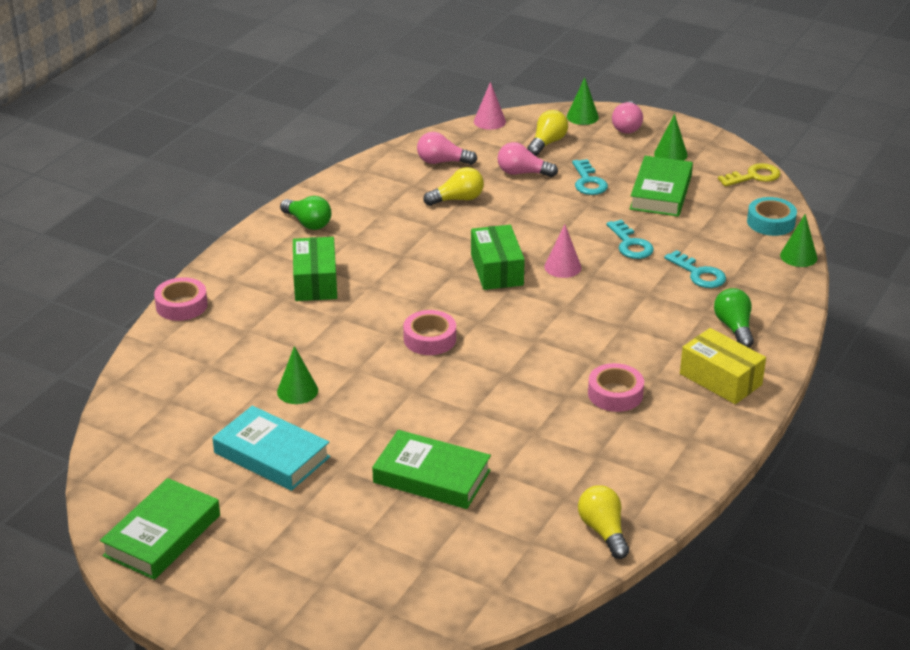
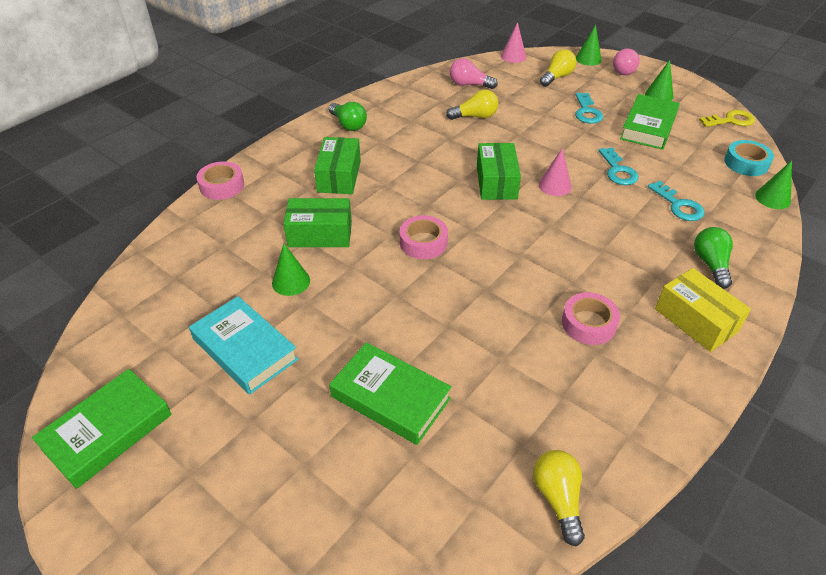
camera: 10 degrees right, 10 degrees up
(313, 343) = (320, 234): none -> green box
(523, 173) = (533, 99): pink light bulb -> none

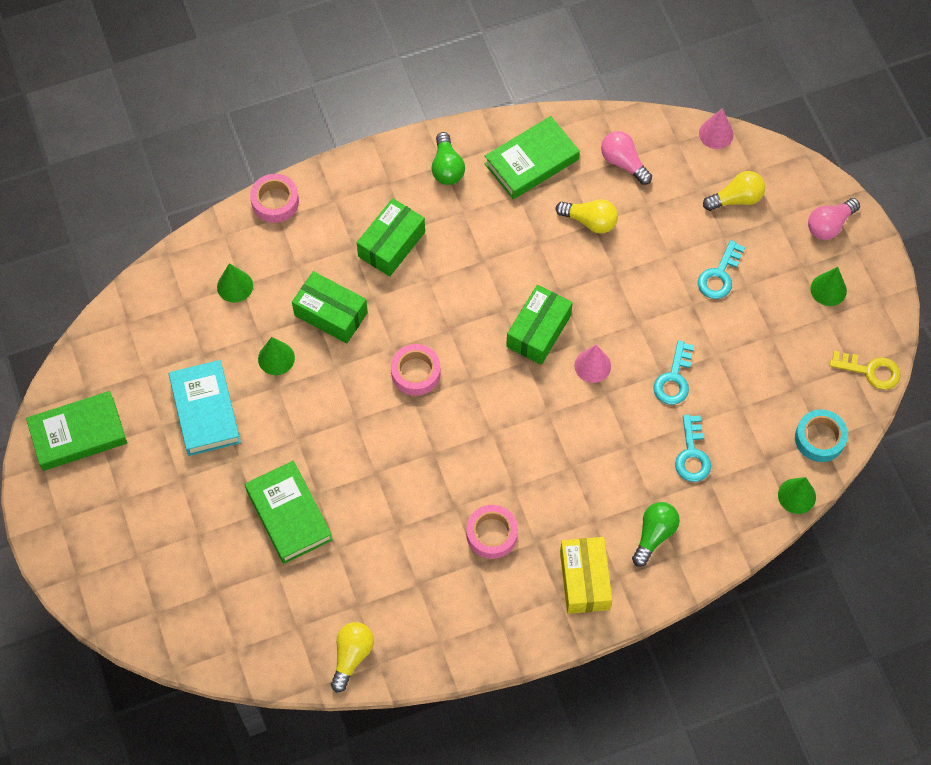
camera: 30 degrees right, 20 degrees up
(588, 59) = (804, 183): green cone -> green cone (235, 286)
(648, 127) = (766, 333): green book -> green book (531, 161)

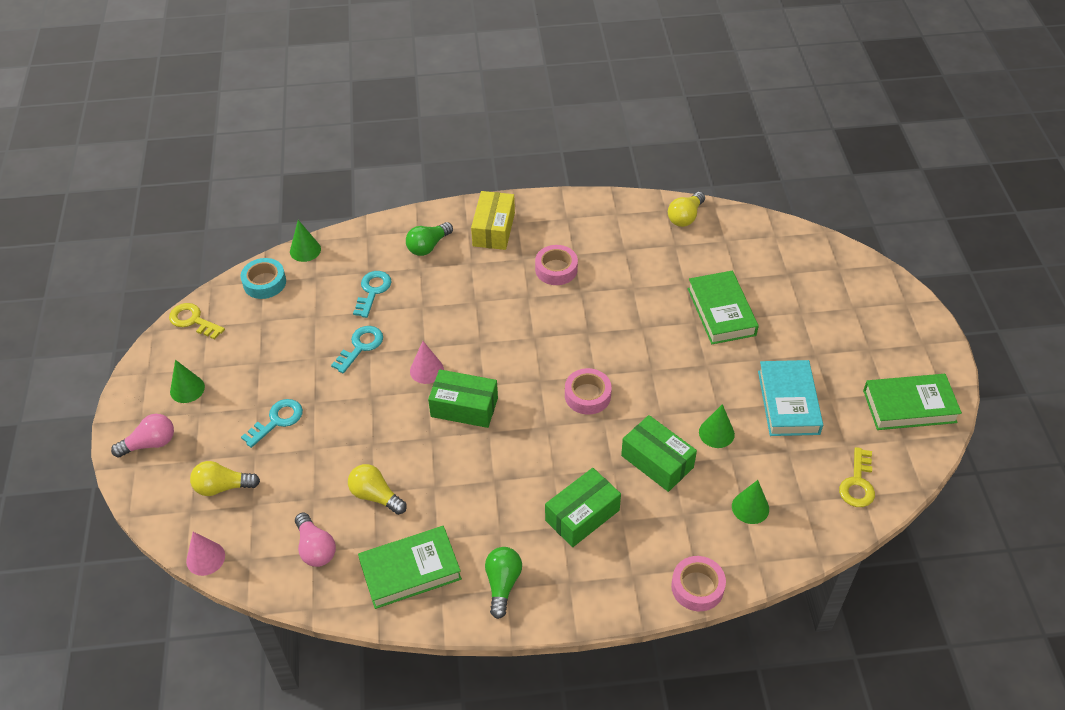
camera: 165 degrees left, 15 degrees down
(132, 333) = (857, 483): none -> yellow key
(538, 331) = (464, 407): green box -> green box turned 60 degrees clockwise

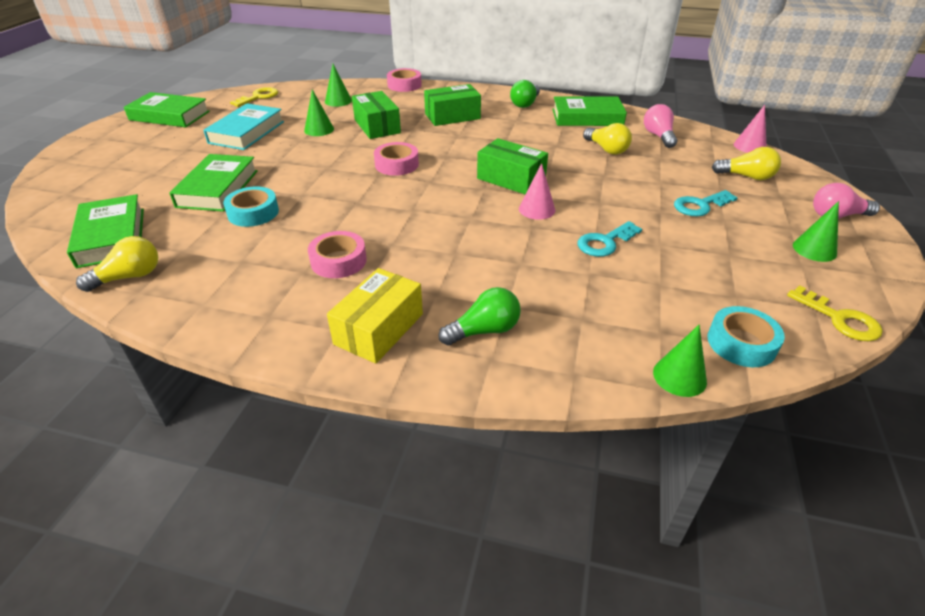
camera: 160 degrees left, 10 degrees down
(373, 291) = (580, 294): turquoise key -> none
(662, 294) = (253, 213): none -> turquoise tape
(740, 241) = (112, 237): none -> green book

